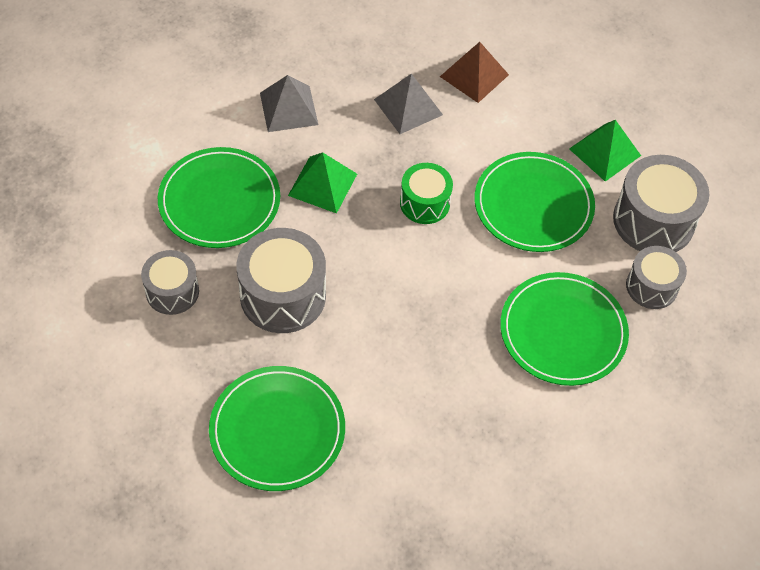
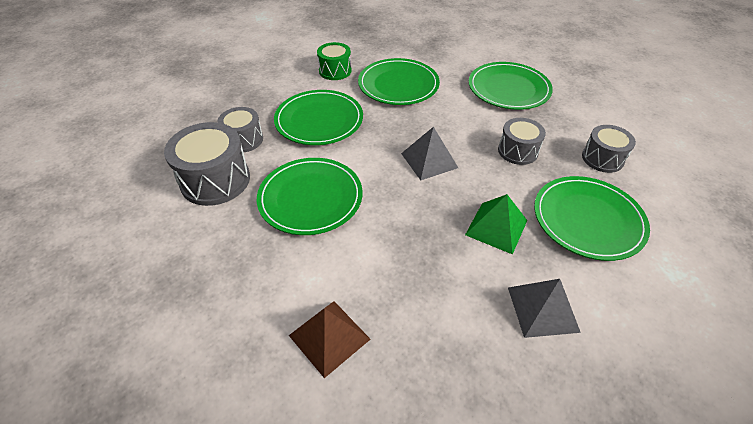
camera: 170 degrees left, 10 degrees down
(283, 295) = (517, 151): grey drum -> grey drum, size x0.62
(408, 107) = (411, 301): grey pyramid -> grey pyramid (429, 160)
(424, 203) = (404, 206): green drum -> green drum (335, 71)
(459, 424) = (398, 85): none -> green plate
(605, 152) = (225, 238): green pyramid -> none

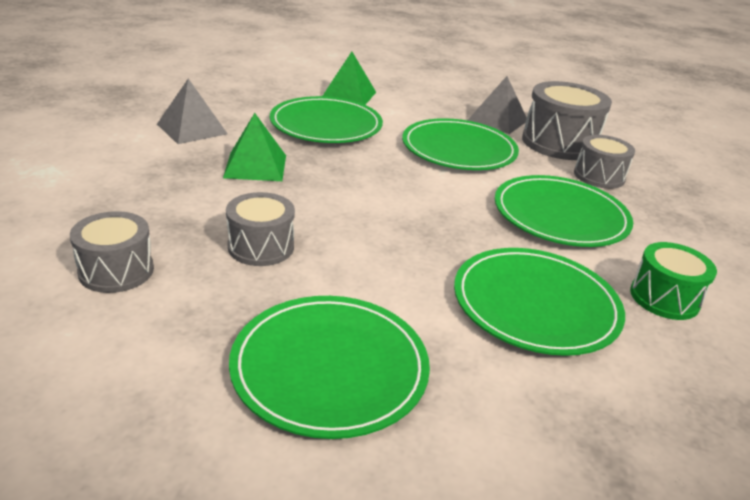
camera: 145 degrees right, 15 degrees down
(329, 337) = (349, 95): brown pyramid -> green pyramid
(429, 160) = (375, 206): grey pyramid -> grey pyramid (498, 120)
(588, 220) = (146, 193): green plate -> green plate (326, 125)

